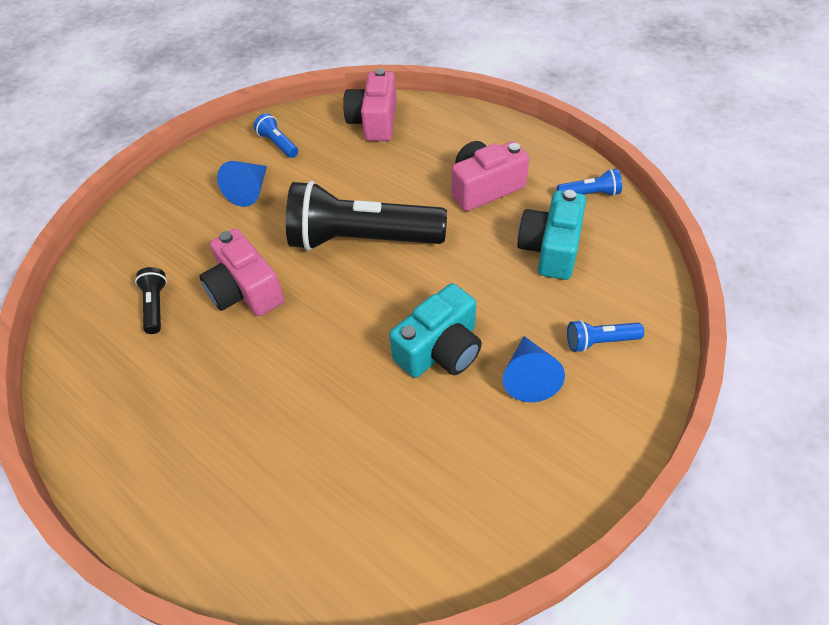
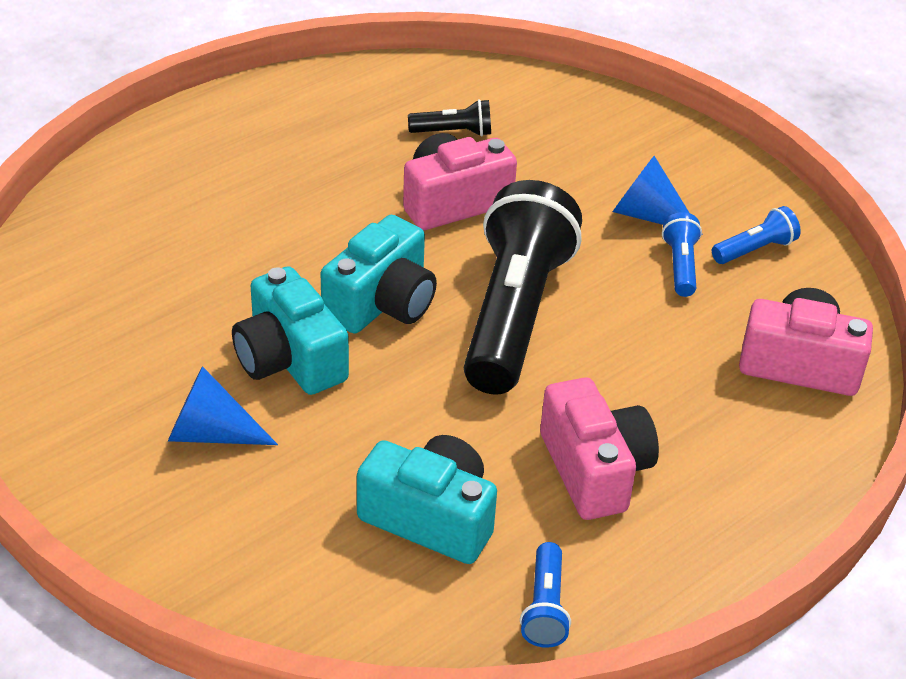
camera: 95 degrees right, 10 degrees down
(367, 309) = (382, 303): none -> turquoise camera
(599, 341) = (234, 523): blue flashlight -> blue flashlight (680, 266)

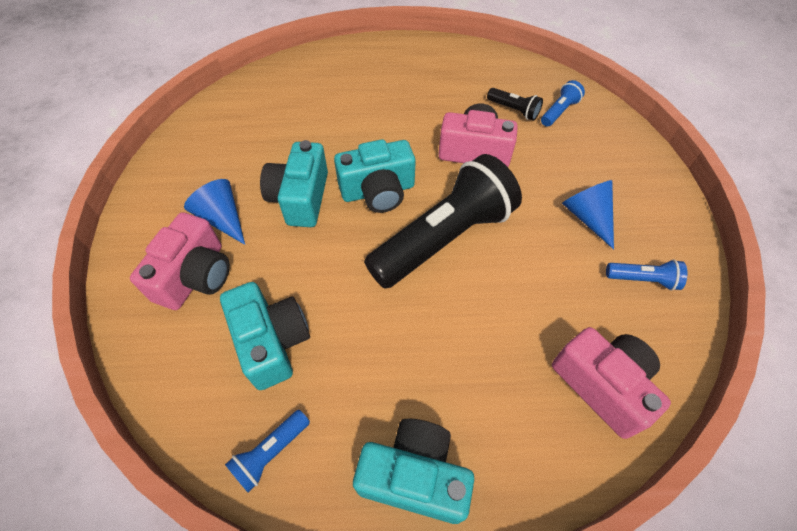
camera: 40 degrees right, 15 degrees up
(594, 470) = (392, 374): pink camera -> pink camera (195, 276)
(680, 266) = (578, 263): blue flashlight -> blue flashlight (559, 111)
(704, 537) = (414, 476): none -> turquoise camera

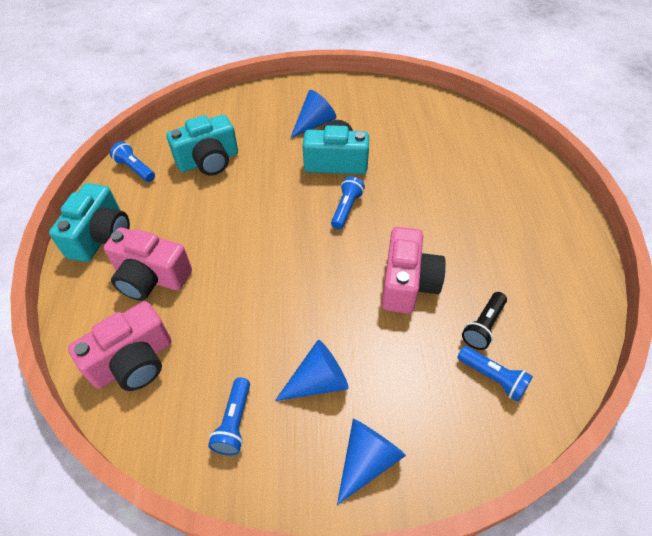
camera: 90 degrees right, 5 degrees down
(195, 276) = (264, 119): pink camera -> pink camera (151, 277)
(378, 191) = (346, 209): turquoise camera -> blue flashlight
(444, 238) = (293, 255): black flashlight -> none
(645, 187) = (367, 460): none -> blue cone

